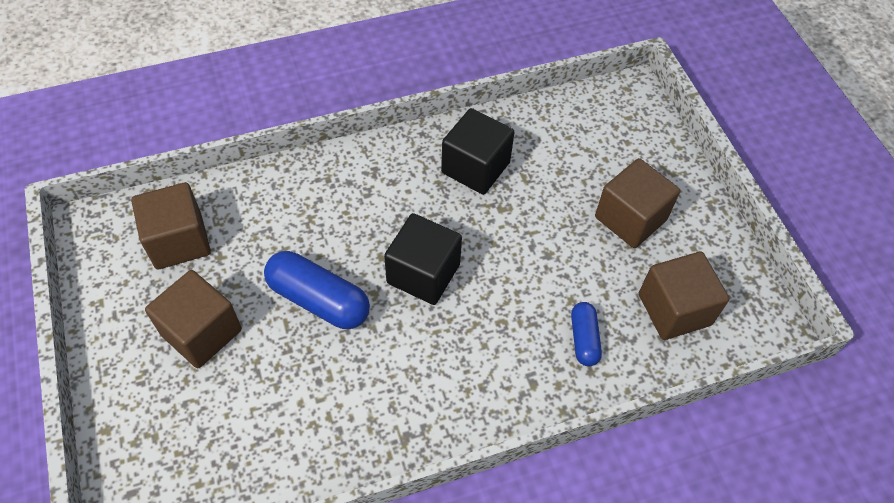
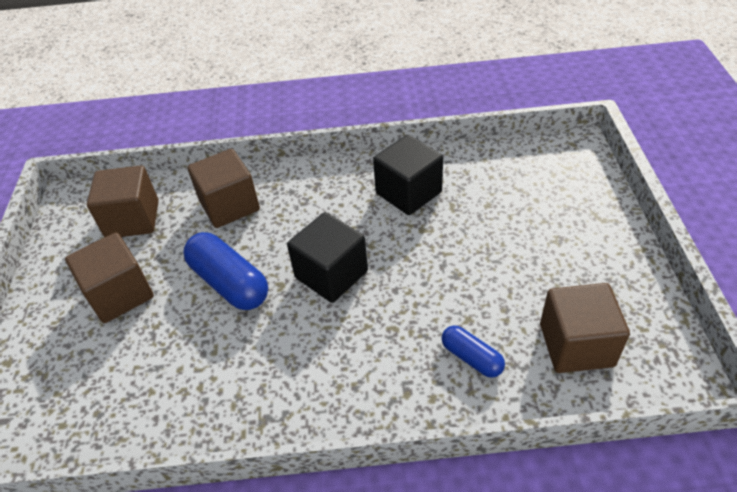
camera: 20 degrees right, 10 degrees down
(584, 339) = (471, 358): blue capsule -> blue capsule turned 60 degrees counterclockwise
(630, 218) = (549, 254): brown cube -> brown cube (229, 205)

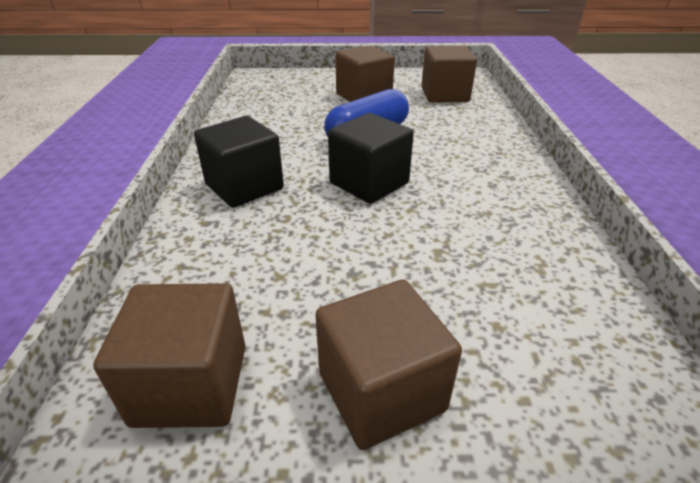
camera: 90 degrees right, 10 degrees down
(229, 205) = (467, 131): brown cube -> brown cube (381, 391)
(408, 192) = (510, 244): black cube -> black cube (244, 186)
(471, 358) = (222, 271): blue capsule -> none

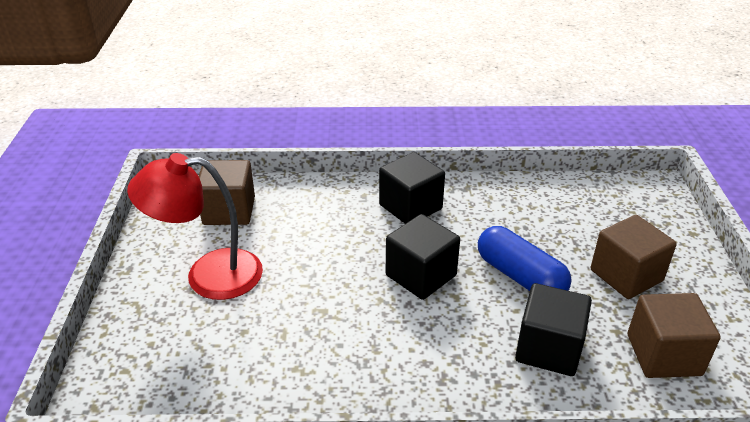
camera: 90 degrees right, 0 degrees up
(381, 391) = (208, 275): brown cube -> red lamp
(453, 130) = (548, 349): none -> black cube

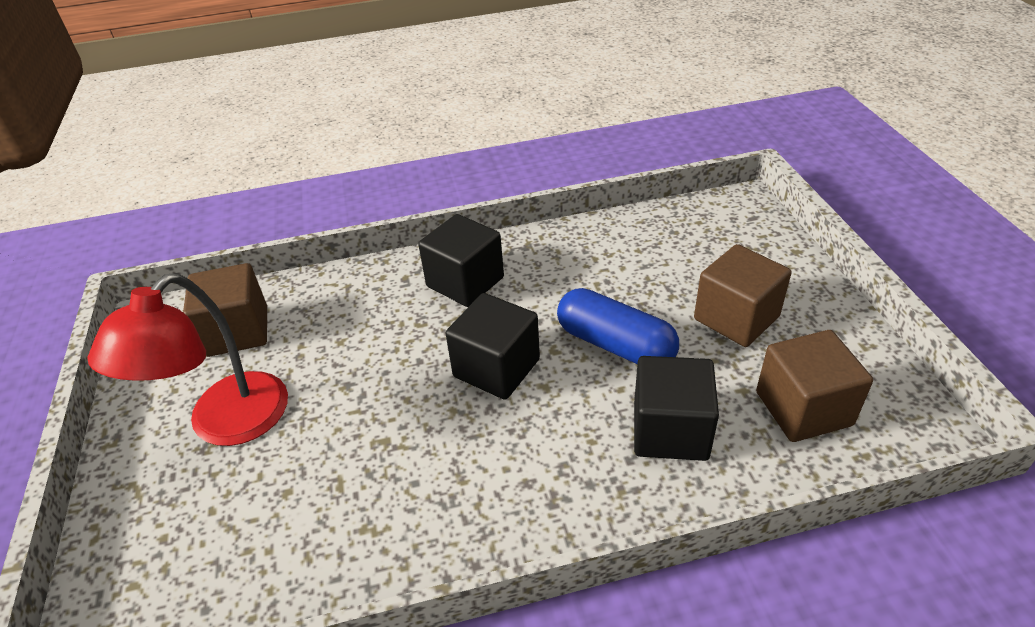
camera: 10 degrees left, 5 degrees up
(208, 275) = (225, 424): red lamp -> red lamp turned 45 degrees counterclockwise

